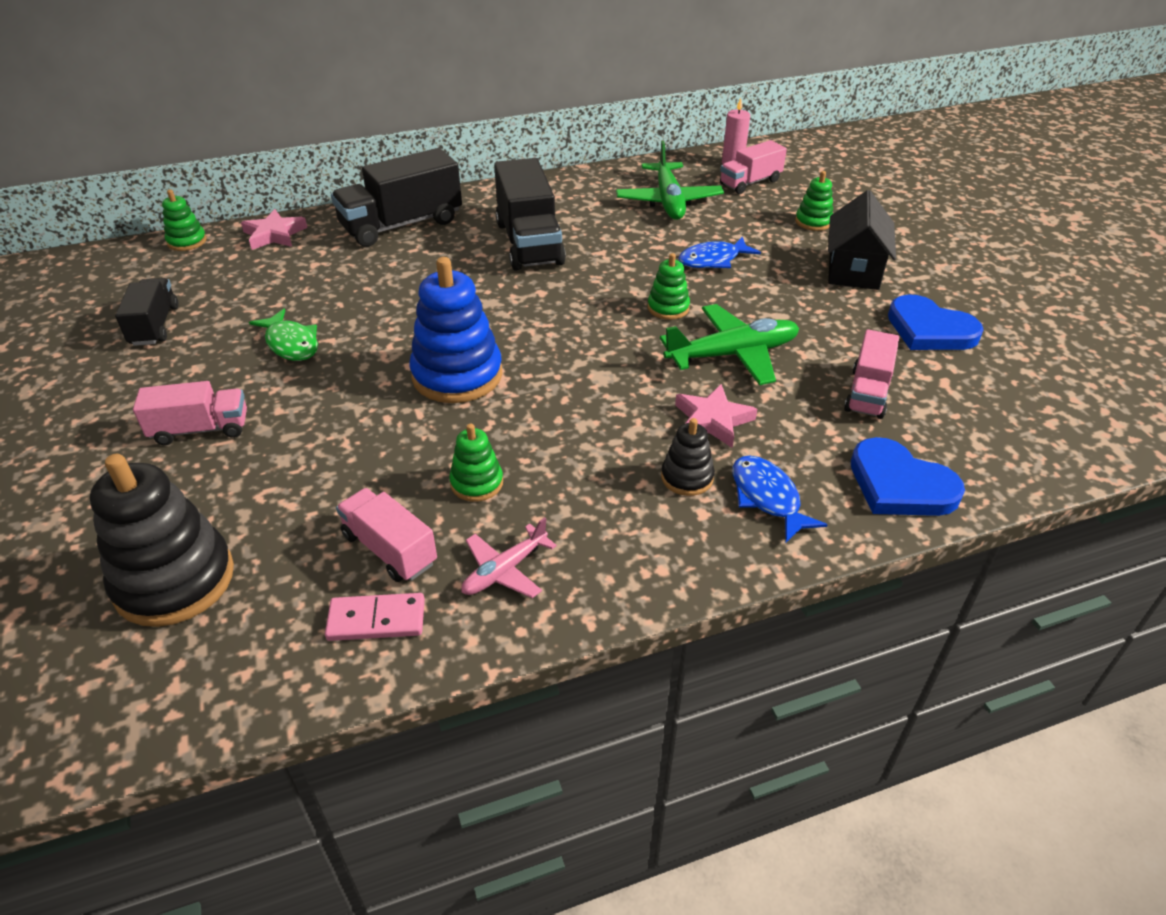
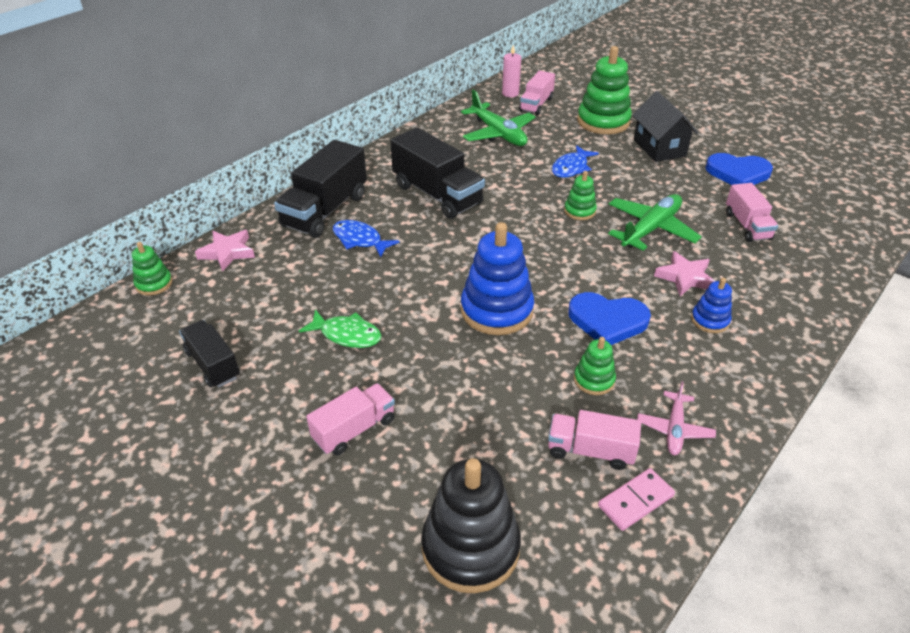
camera: 30 degrees left, 0 degrees up
(687, 477) = (710, 320): black stacking toy -> blue stacking toy
(767, 498) = (764, 314): blue fish -> blue fish (360, 240)
(813, 222) = (603, 121): green stacking toy -> green stacking toy, size x1.96
(900, 485) = (819, 276): blue heart -> blue heart (607, 321)

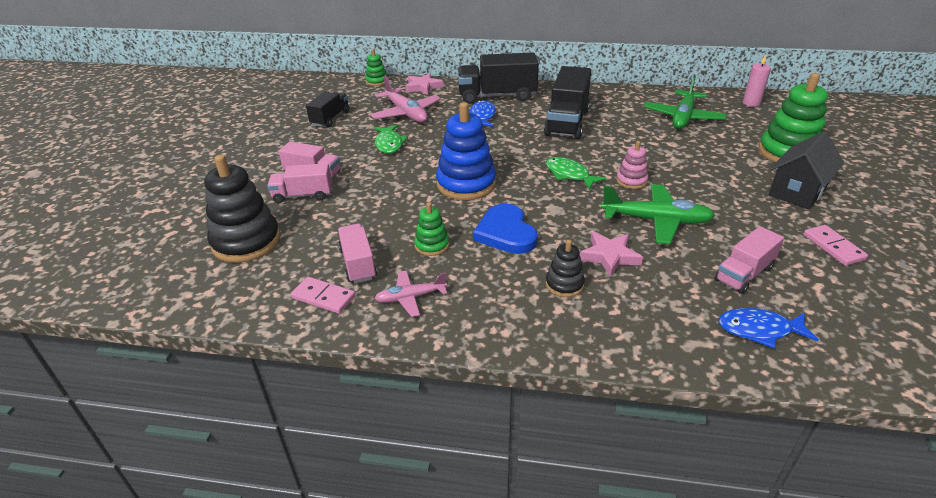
camera: 60 degrees right, 5 degrees down
(283, 292) = (406, 113): none -> pink plane
(536, 105) = (755, 118): pink truck -> pink truck (303, 195)
(538, 239) = (569, 174): none -> green fish
(571, 168) = (687, 160): blue fish -> blue fish (759, 330)
(579, 211) = (631, 181): green stacking toy -> pink stacking toy
(710, 320) = (564, 284): blue stacking toy -> black stacking toy
(738, 173) = (833, 247): blue heart -> pink domino

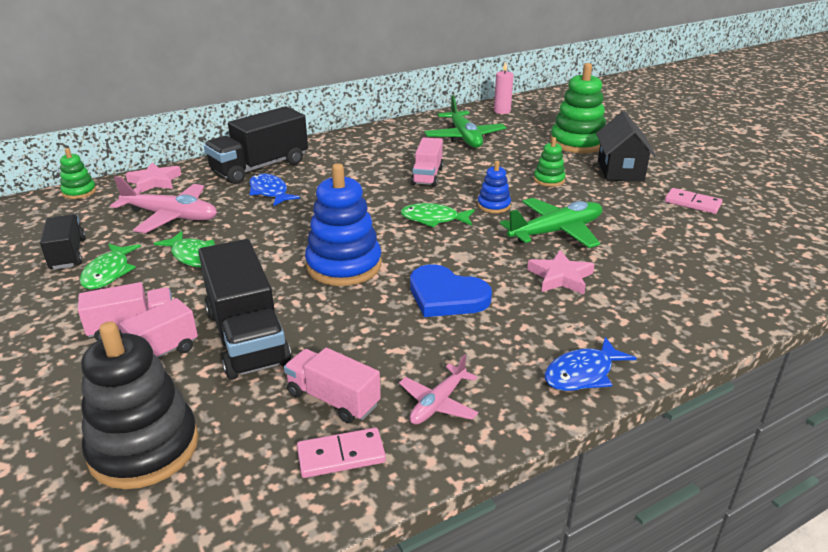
camera: 40 degrees left, 5 degrees down
(337, 137) = (109, 273): none -> green fish
(432, 245) = (389, 341): green stacking toy -> green stacking toy (549, 180)
(564, 284) = (558, 318): black stacking toy -> none
(567, 122) = (368, 172): black truck -> black truck (247, 337)
(631, 181) = (493, 205): pink stacking toy -> blue stacking toy
(744, 274) = (667, 247): pink truck -> pink truck (427, 176)
(759, 330) = (729, 285): blue fish -> blue fish (582, 374)

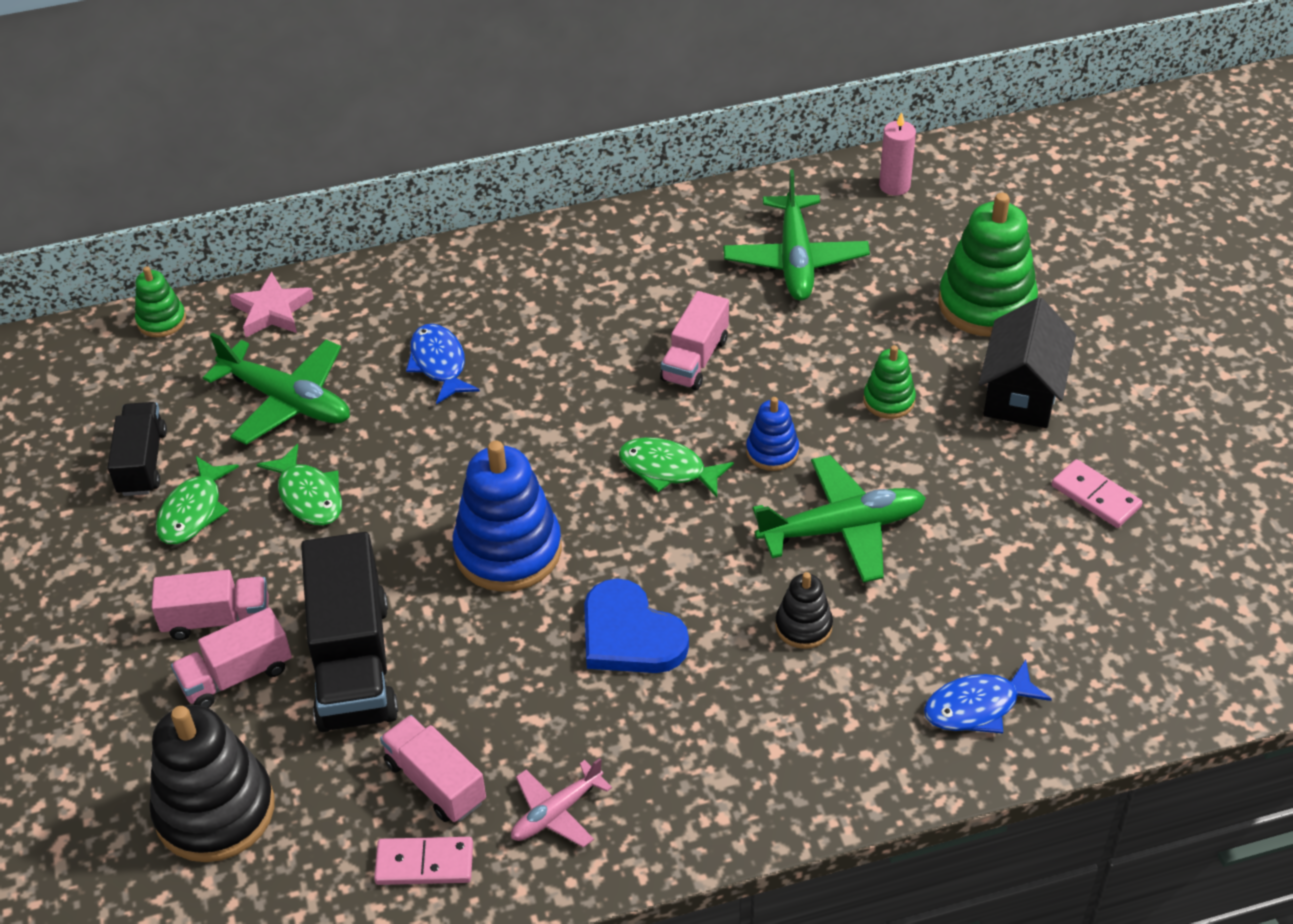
camera: 15 degrees right, 15 degrees up
(171, 216) = (287, 401): pink plane -> green plane
(260, 167) = (436, 296): black truck -> none
(560, 277) = (803, 626): pink star -> black stacking toy
(582, 374) = (752, 802): blue fish -> blue fish (978, 707)

